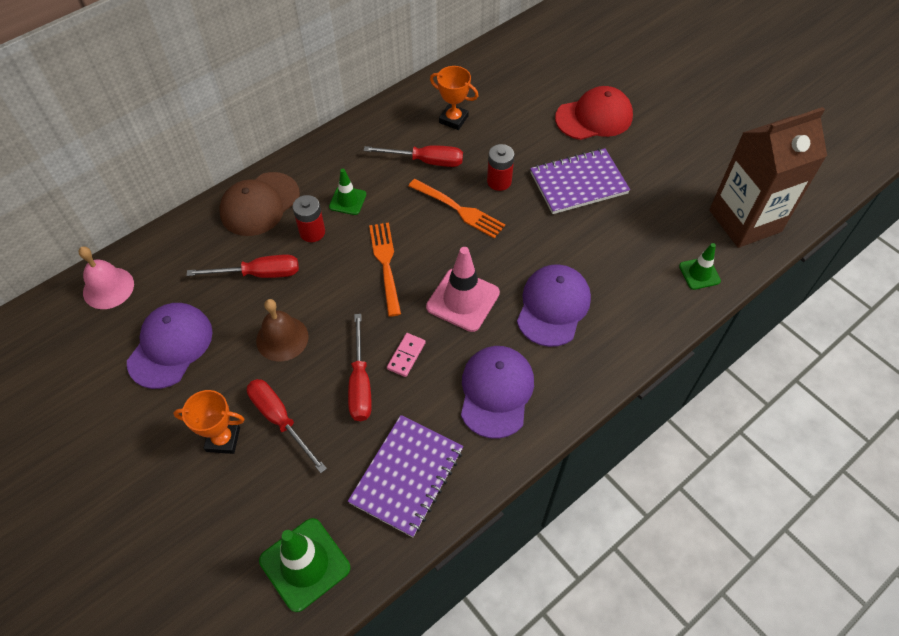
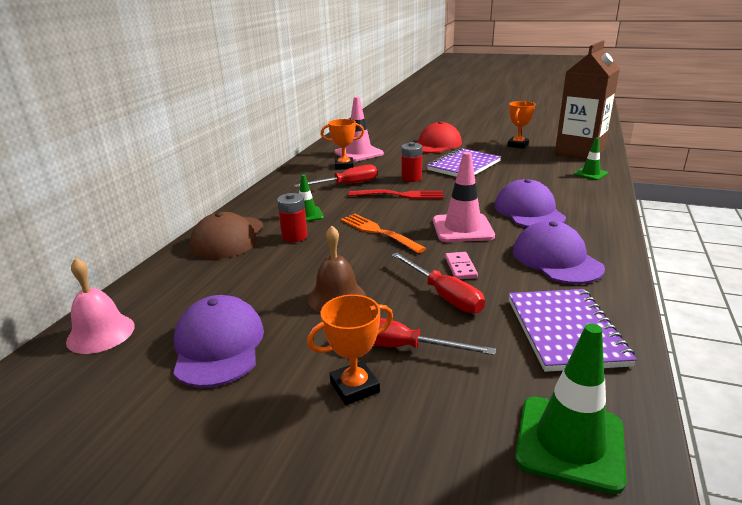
camera: 30 degrees left, 30 degrees down
(259, 274) = (269, 271): red screwdriver -> none
(458, 209) = (399, 195): orange fork -> red fork
(492, 96) = (359, 153): none -> pink traffic cone
(689, 166) = (518, 145): none -> orange trophy

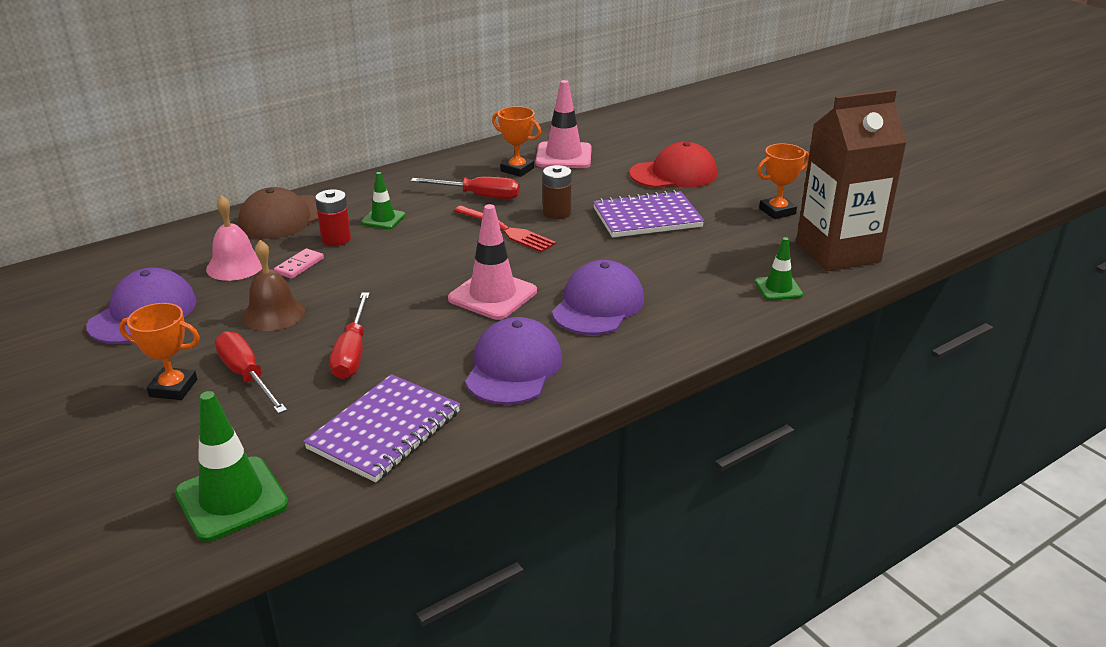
camera: 35 degrees right, 5 degrees up
(101, 333) = (93, 268): pink bell -> pink bell (235, 266)
(379, 232) = (411, 266): orange fork -> none
(411, 178) = (557, 213): red battery -> brown battery
(460, 267) = (413, 334): pink domino -> pink domino (299, 266)

